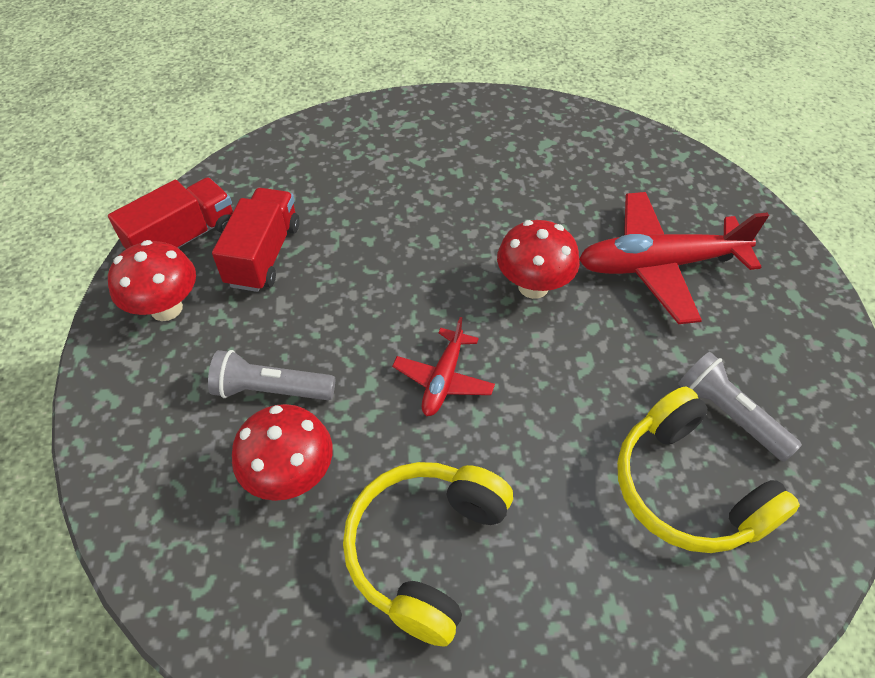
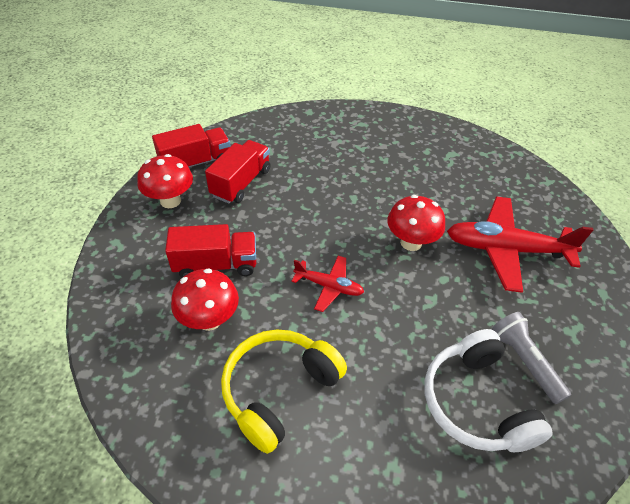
camera: 15 degrees right, 5 degrees down
(271, 390) = (216, 265): grey flashlight -> red truck
(443, 379) = (329, 286): red plane -> red plane turned 105 degrees counterclockwise
(687, 488) = (476, 402): yellow headphones -> white headphones

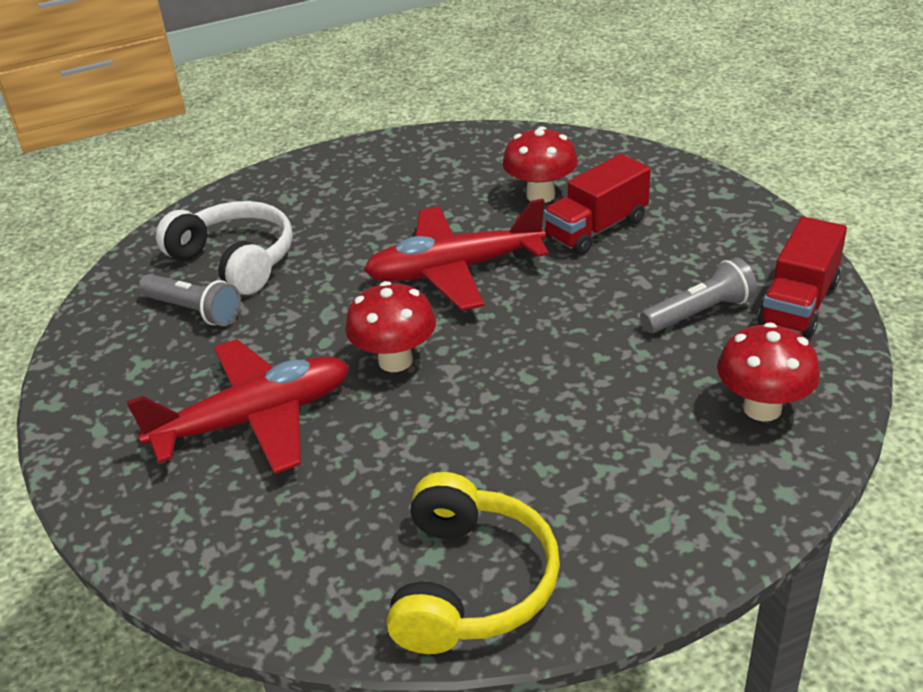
camera: 150 degrees right, 10 degrees down
(170, 201) = (744, 251): red mushroom -> red mushroom (762, 408)
(241, 183) = (699, 313): red truck -> grey flashlight
(279, 390) = (423, 190): yellow headphones -> yellow headphones (471, 583)
(329, 286) = (454, 270): red plane -> red plane, size x1.87

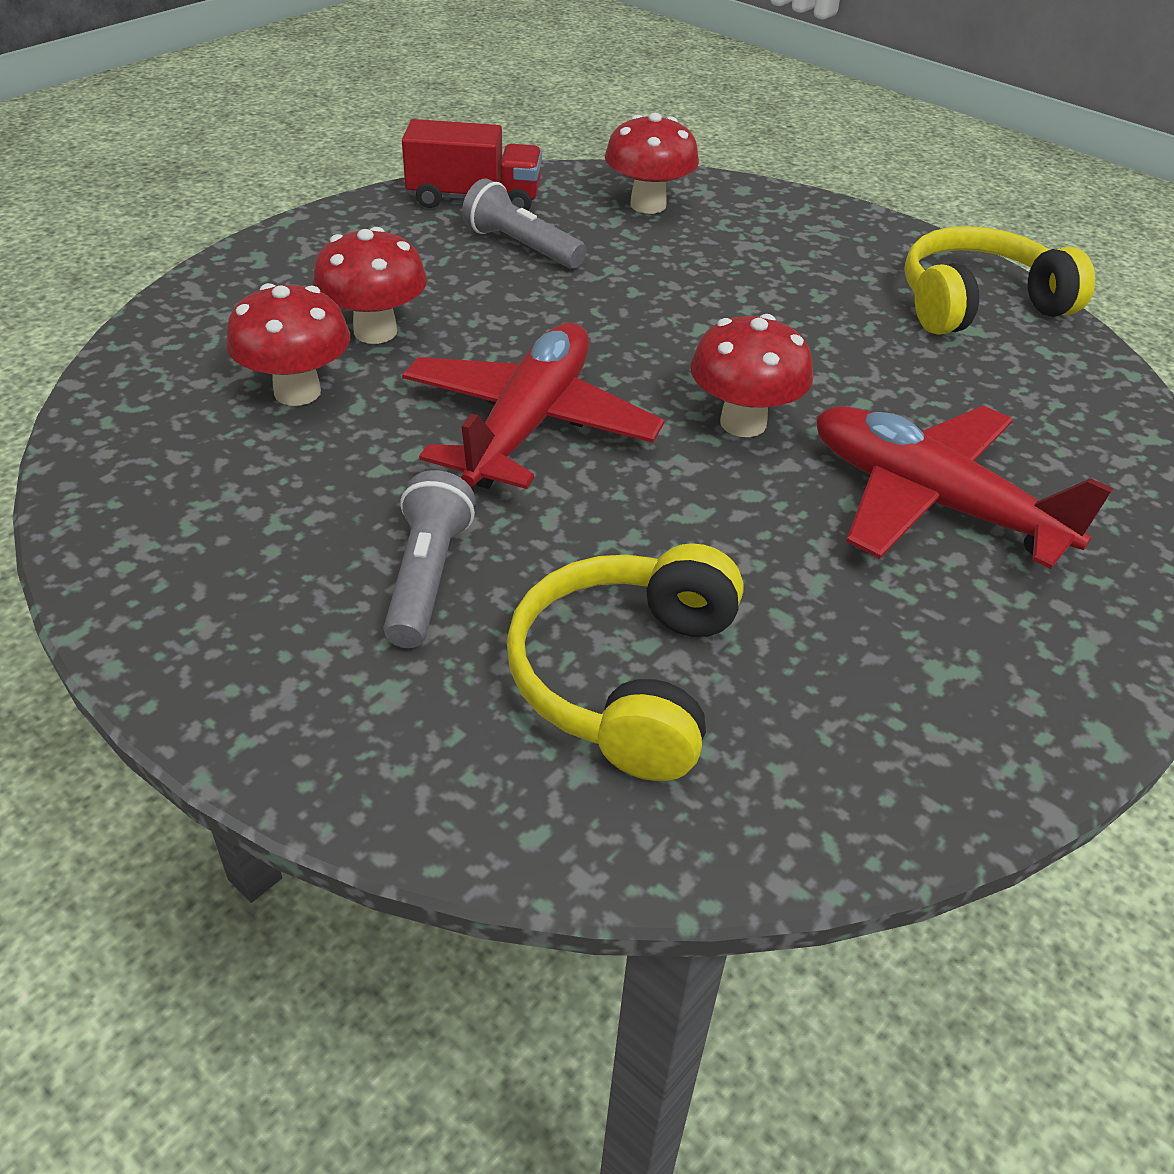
camera: 120 degrees left, 5 degrees up
(194, 311) = (787, 668): grey flashlight -> grey flashlight (427, 577)
(235, 260) = (626, 678): white headphones -> yellow headphones
(454, 270) = (528, 424): red plane -> red plane turned 120 degrees counterclockwise
(596, 229) = (375, 332): red truck -> red mushroom

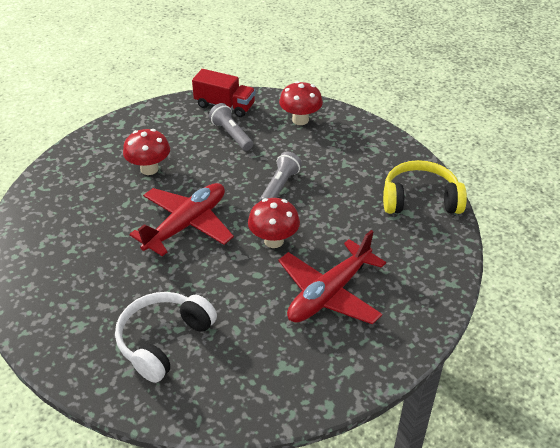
camera: 20 degrees right, 0 degrees up
(297, 392) = (106, 193): red mushroom -> none
(427, 577) = (114, 284): grey flashlight -> grey flashlight (280, 187)
(626, 678) = (163, 340): yellow headphones -> white headphones
(931, 502) = (329, 293): red plane -> red plane turned 105 degrees counterclockwise

